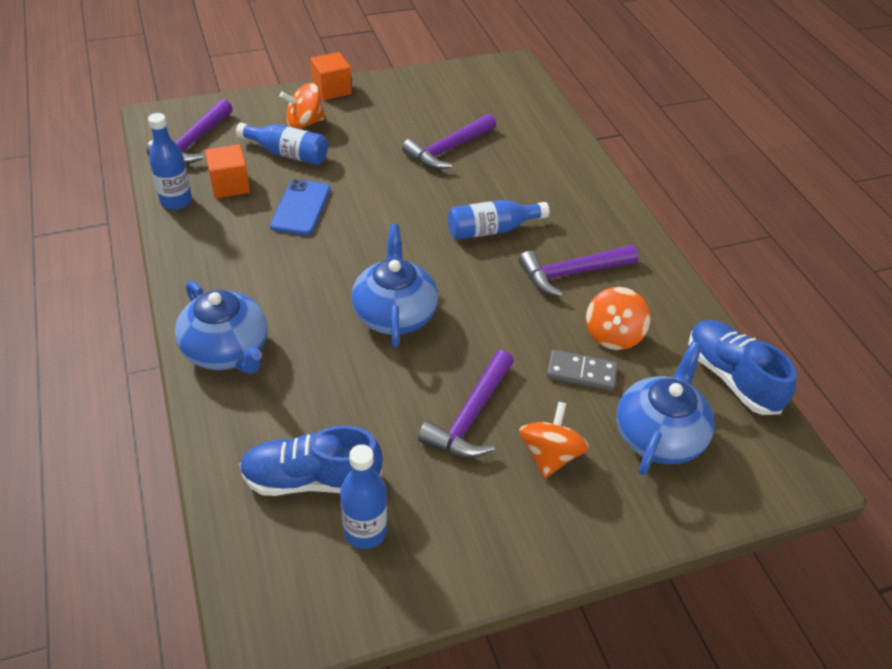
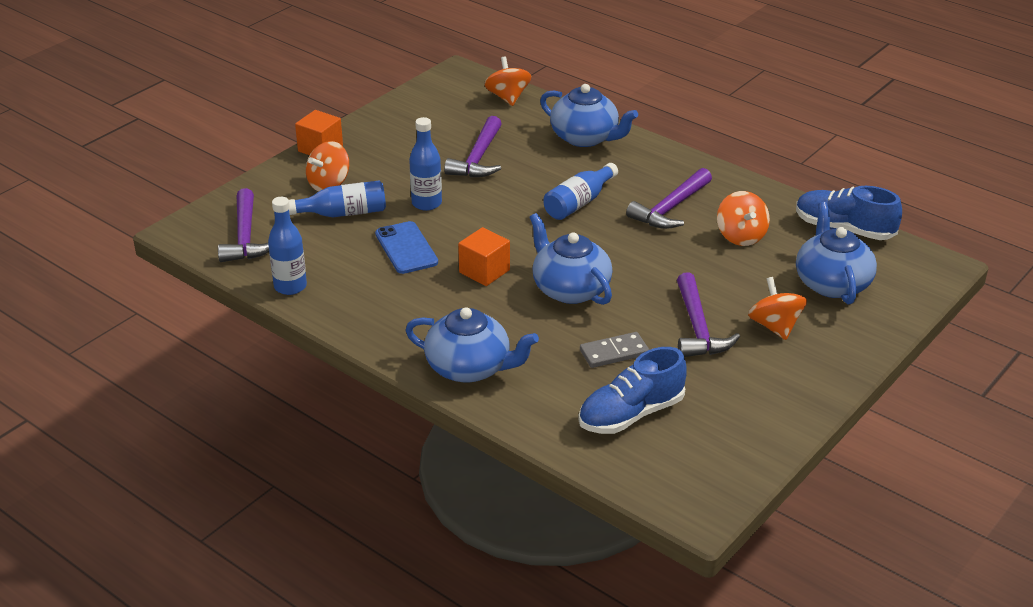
camera: 30 degrees left, 10 degrees down
(230, 185) = (323, 256): orange cube -> orange cube (484, 271)
(365, 531) = (702, 425): blue bottle -> blue bottle (426, 203)
(532, 103) = (508, 97): none -> orange spinning top
(563, 168) = (585, 137): none -> blue teapot
(581, 372) = (743, 268): grey domino -> grey domino (614, 352)

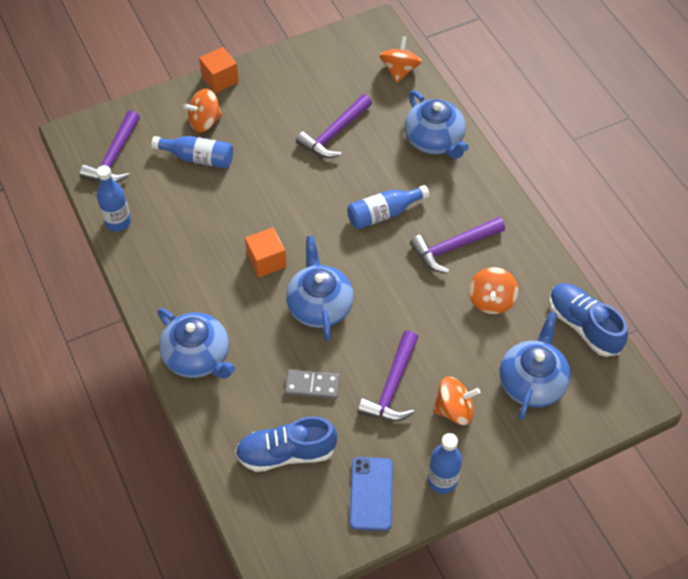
camera: 25 degrees right, 20 degrees up
(406, 248) = (223, 213): blue phone -> blue phone (371, 494)
(426, 203) = (265, 170): blue bottle -> blue bottle (442, 480)
(775, 326) = (454, 410): orange spinning top -> orange spinning top turned 75 degrees clockwise

